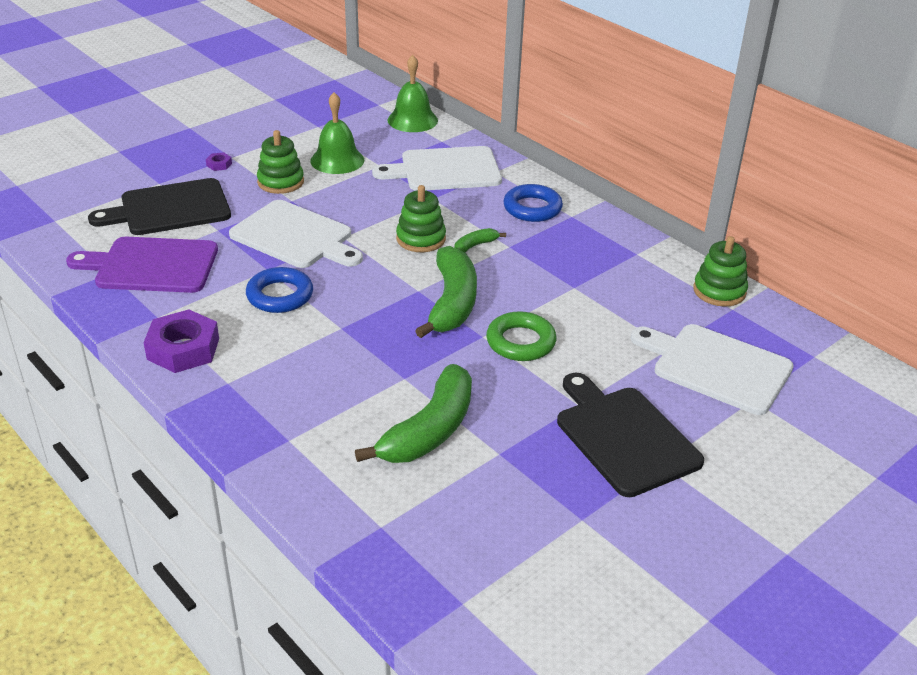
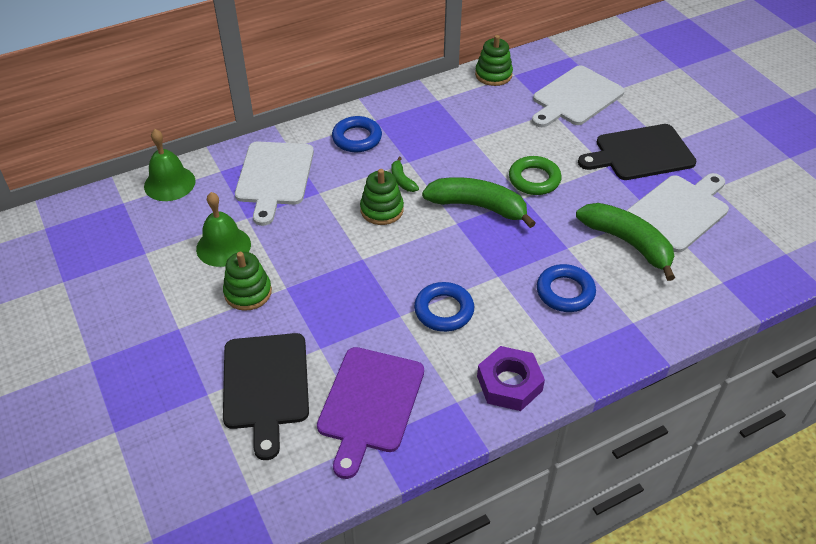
camera: 75 degrees left, 10 degrees up
(219, 164) = (190, 339): purple nut -> none
(295, 236) = (351, 291): white cutting board -> white cutting board (679, 211)
(327, 380) = (565, 292): none -> blue ring

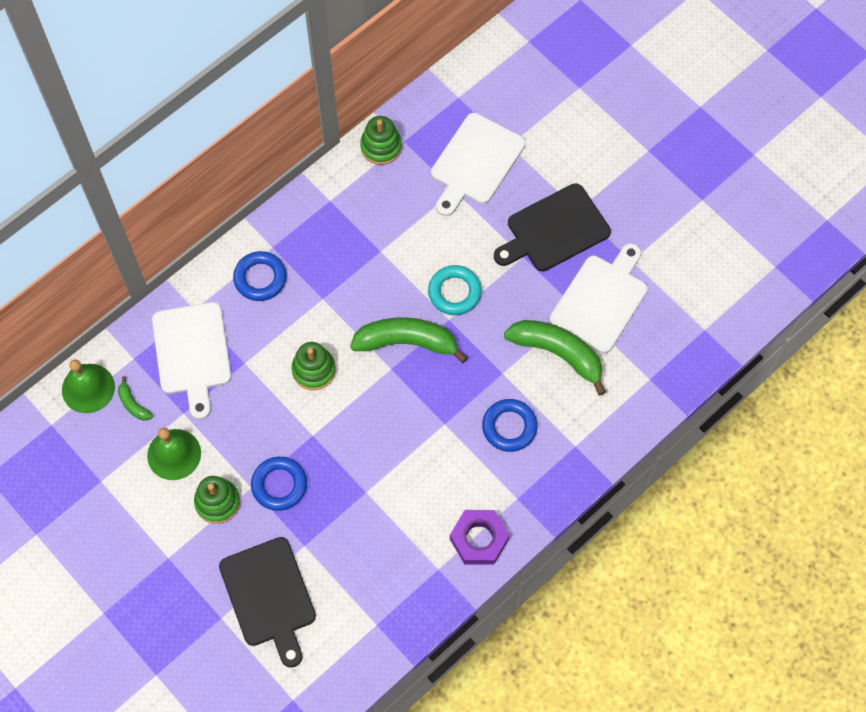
camera: 15 degrees left, 20 degrees up
(370, 404) = (365, 591): purple cutting board -> none
(402, 180) = (323, 326): green banana -> green banana (133, 404)
(444, 310) = (404, 476): blue ring -> blue ring (279, 485)
(534, 179) = (454, 292): green ring -> turquoise ring

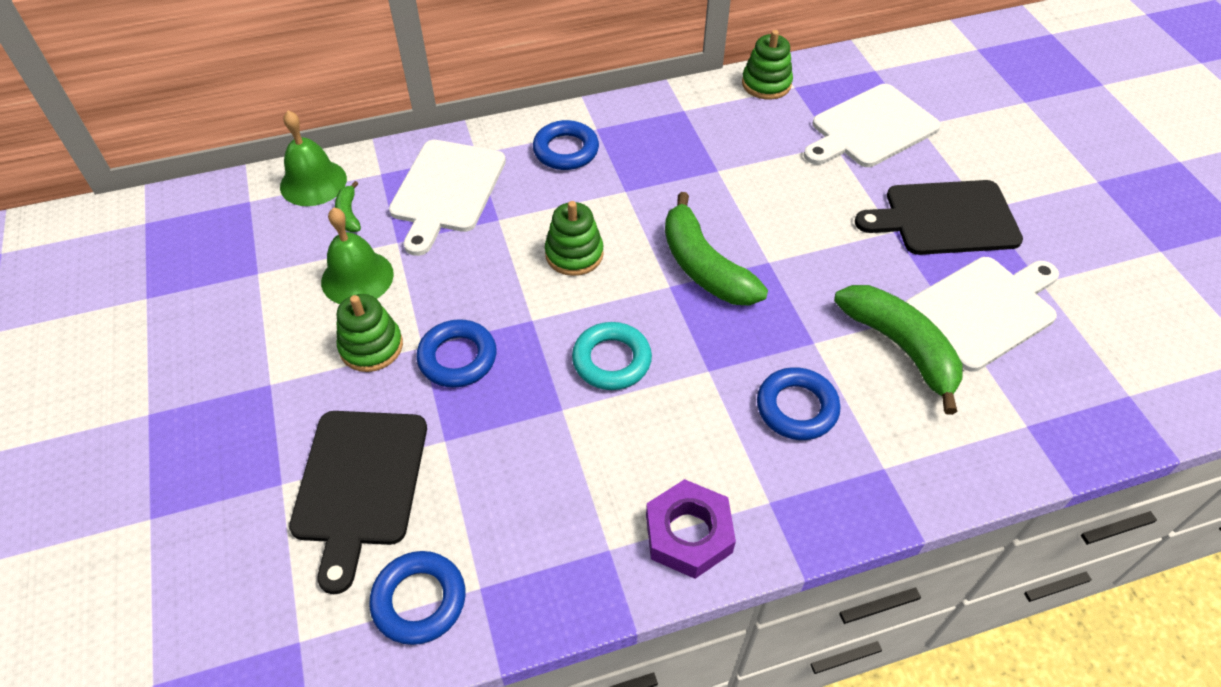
camera: 25 degrees right, 15 degrees down
(346, 647) = (419, 600): none -> blue ring
(407, 342) = (704, 266): green banana -> green banana turned 150 degrees counterclockwise
(454, 292) = (789, 237): turquoise ring -> turquoise ring (611, 360)

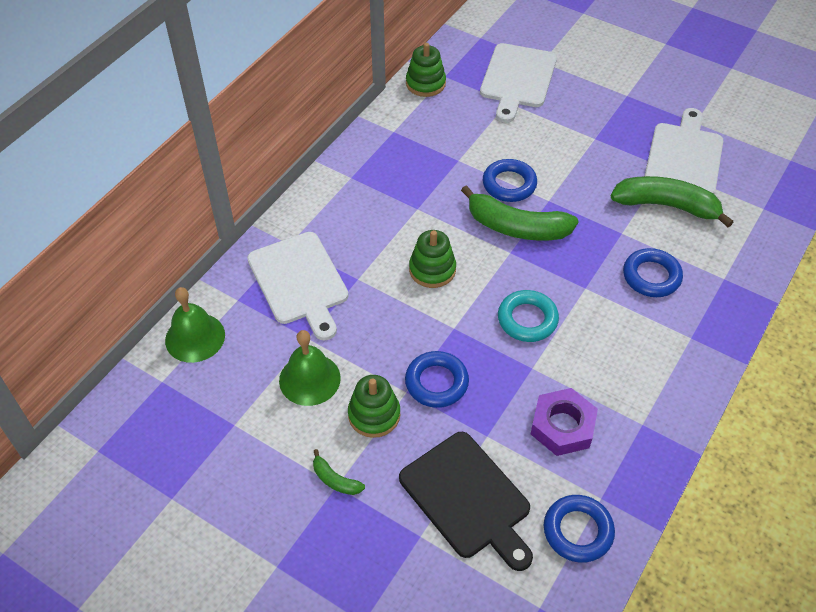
camera: 40 degrees left, 0 degrees up
(349, 214) = (249, 341): green banana -> green banana (335, 480)
(566, 150) = (348, 204): blue ring -> blue ring (509, 184)
(688, 534) = (671, 384): purple nut -> purple nut (562, 426)
(945, 218) = (613, 113): black cutting board -> none

